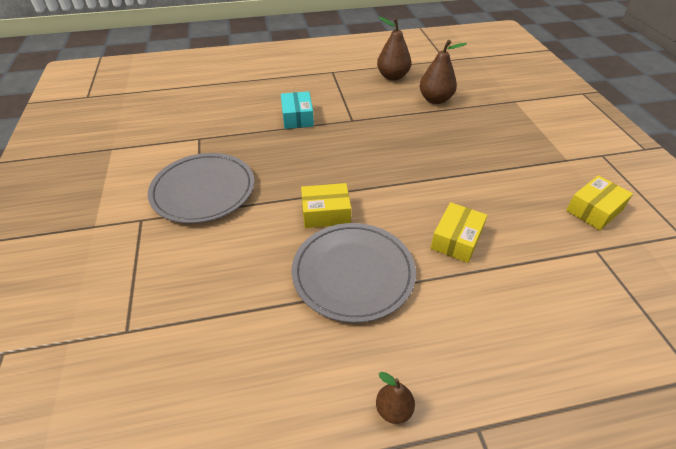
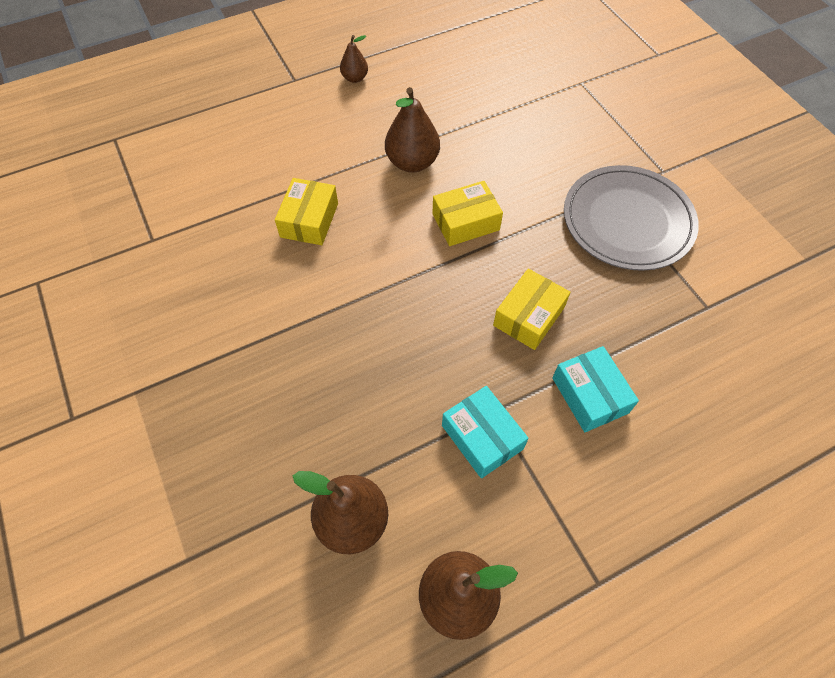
camera: 165 degrees right, 15 degrees up
(353, 273) = (412, 162): grey plate -> brown pear
(363, 113) = (482, 437): none -> turquoise box
(594, 210) = (131, 298): yellow box -> yellow box (528, 316)

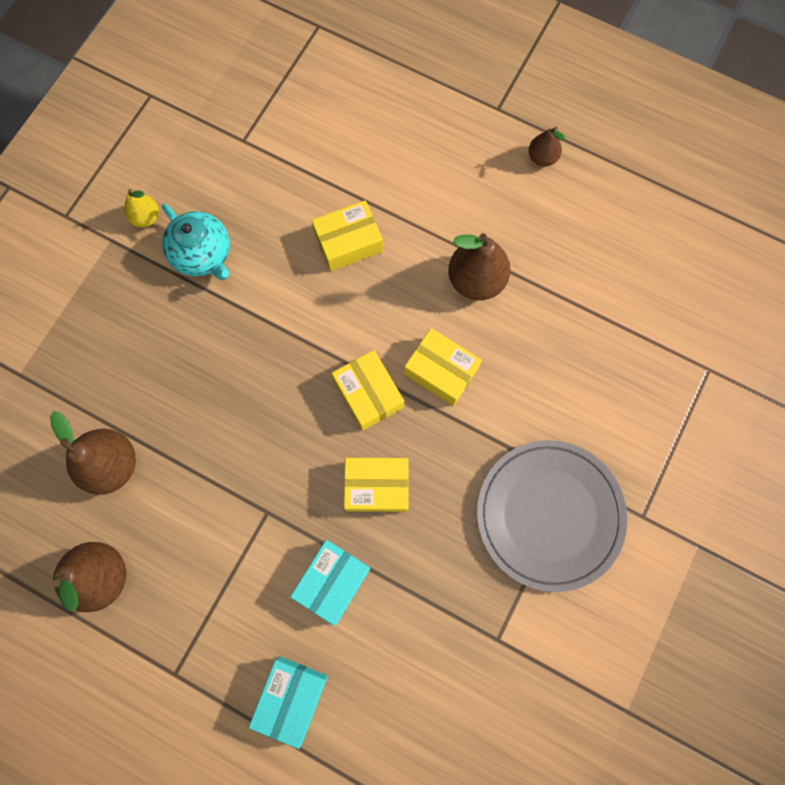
camera: 55 degrees right, 15 degrees up
(144, 350) = (146, 217): none -> yellow pear
(221, 326) = (203, 255): none -> turquoise teapot
(446, 278) = (368, 394): none -> yellow box
(482, 437) = (238, 517): turquoise box -> turquoise box (291, 698)

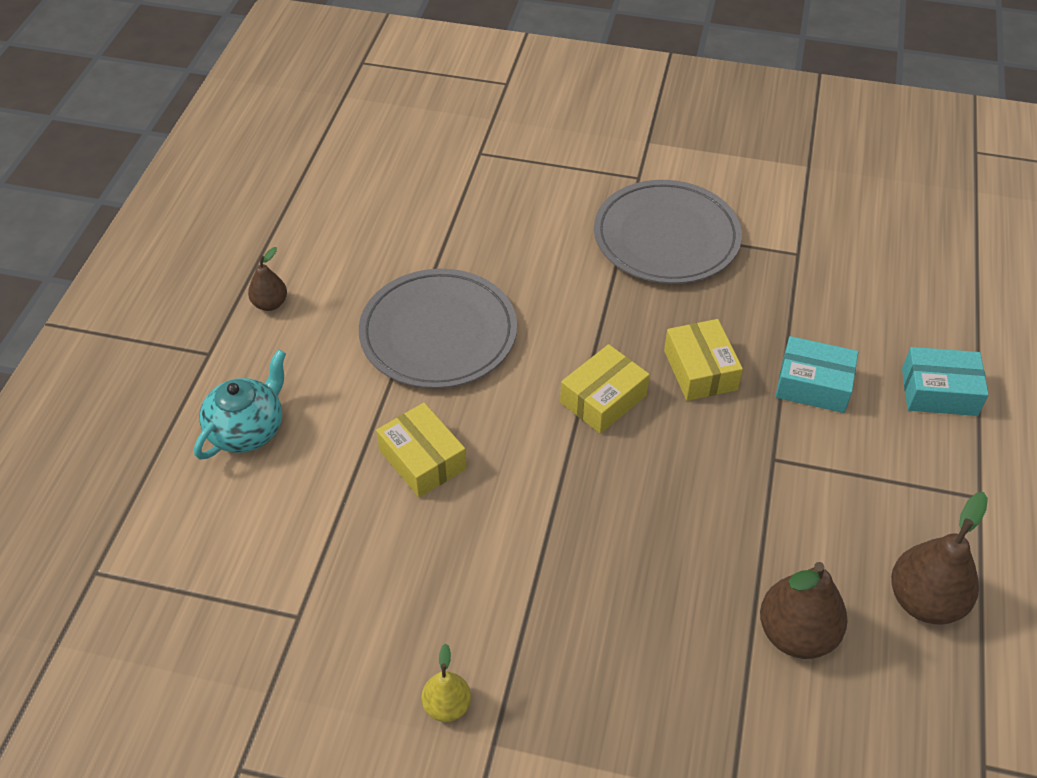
camera: 105 degrees left, 25 degrees down
(203, 255) = (483, 615): turquoise teapot -> turquoise teapot (248, 430)
(441, 371) = (553, 342): yellow box -> none
(476, 280) = (438, 333): brown pear -> grey plate

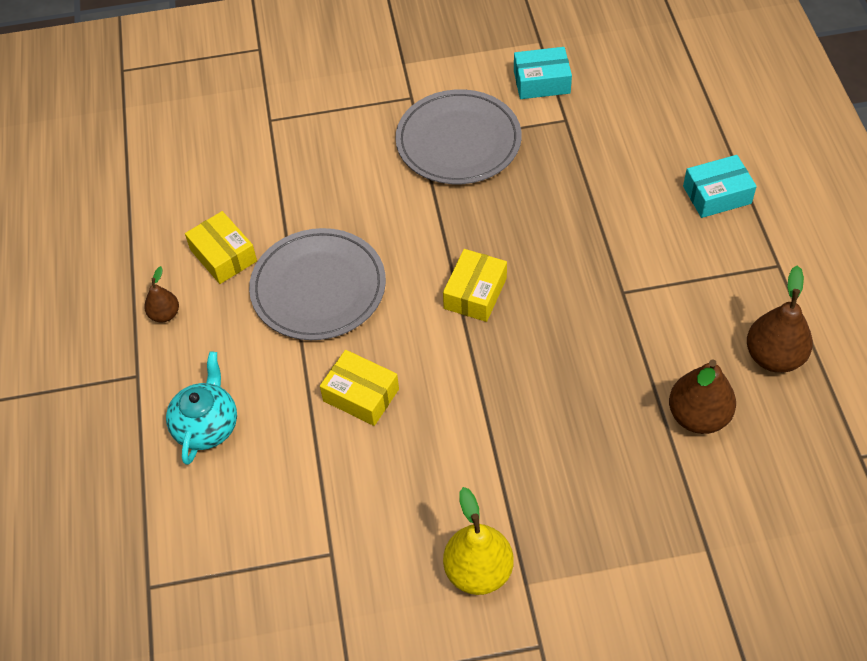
camera: 20 degrees left, 5 degrees up
(447, 705) = (478, 571): yellow pear -> yellow pear, size x1.78
(700, 370) = (537, 242): yellow box -> yellow box (223, 255)
(813, 385) = (625, 223): turquoise box -> turquoise box (541, 82)

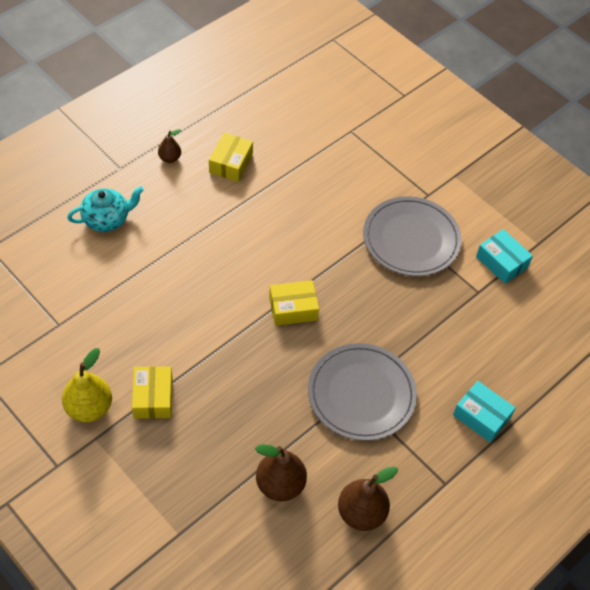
camera: 50 degrees right, 0 degrees up
(318, 288) = (240, 223): grey plate -> grey plate (361, 394)
(361, 395) = (176, 285): yellow box -> yellow box (153, 397)

